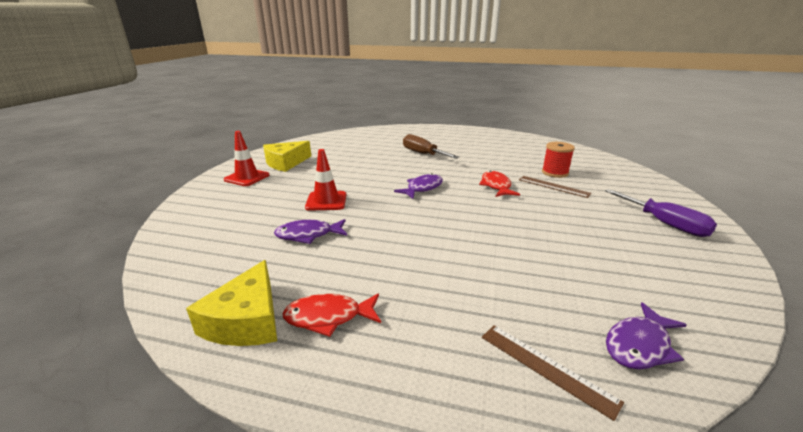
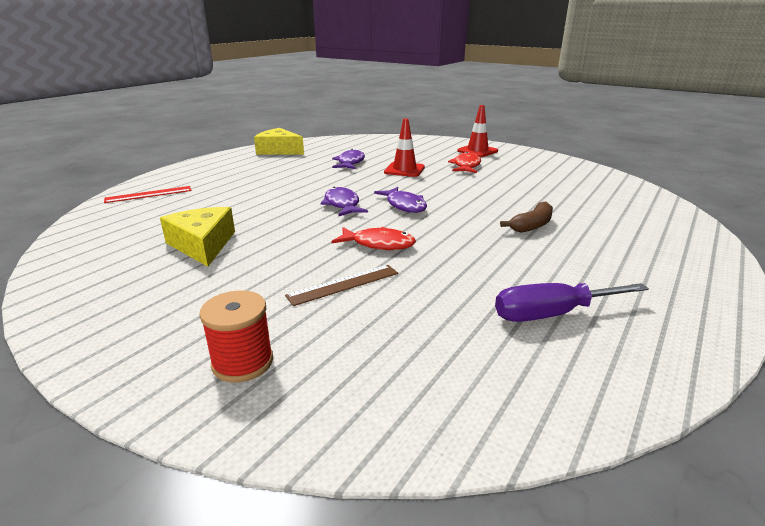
camera: 110 degrees right, 0 degrees up
(286, 163) = (514, 162): yellow cheese -> yellow cheese (202, 245)
(328, 317) = (257, 162): red fish -> red fish (466, 166)
(423, 154) = (532, 225): brown screwdriver -> brown banana
(546, 367) = (149, 194): brown ruler -> red ruler
(555, 173) = (394, 308): red spool -> red spool (242, 362)
(639, 345) = (110, 220): purple fish -> purple fish (342, 204)
(664, 223) = (160, 320): purple screwdriver -> purple screwdriver (551, 314)

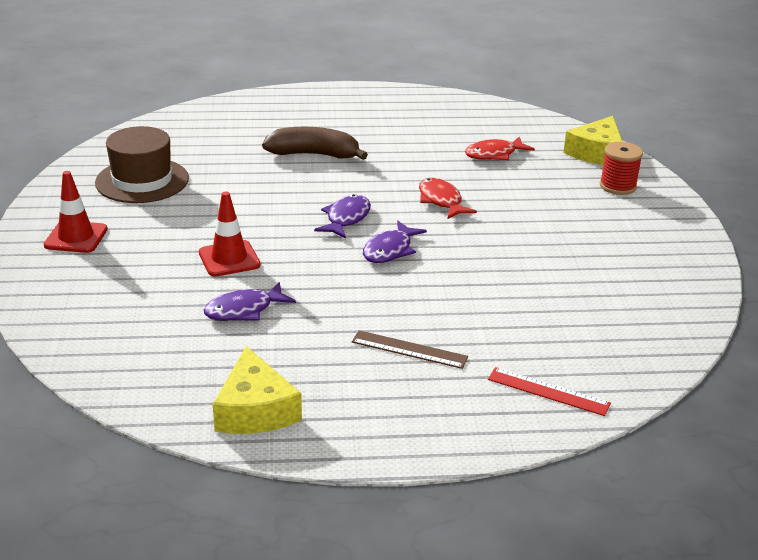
camera: 130 degrees left, 5 degrees up
(202, 245) = (564, 273): yellow cheese -> yellow cheese (596, 153)
(343, 284) = (513, 191): brown ruler -> brown ruler (409, 349)
(466, 166) = (164, 225): red fish -> red fish (494, 154)
(532, 225) = (314, 154): brown banana -> brown banana, size x1.50
(537, 172) = (142, 181): none -> brown hat
(551, 314) = (442, 127): purple screwdriver -> none

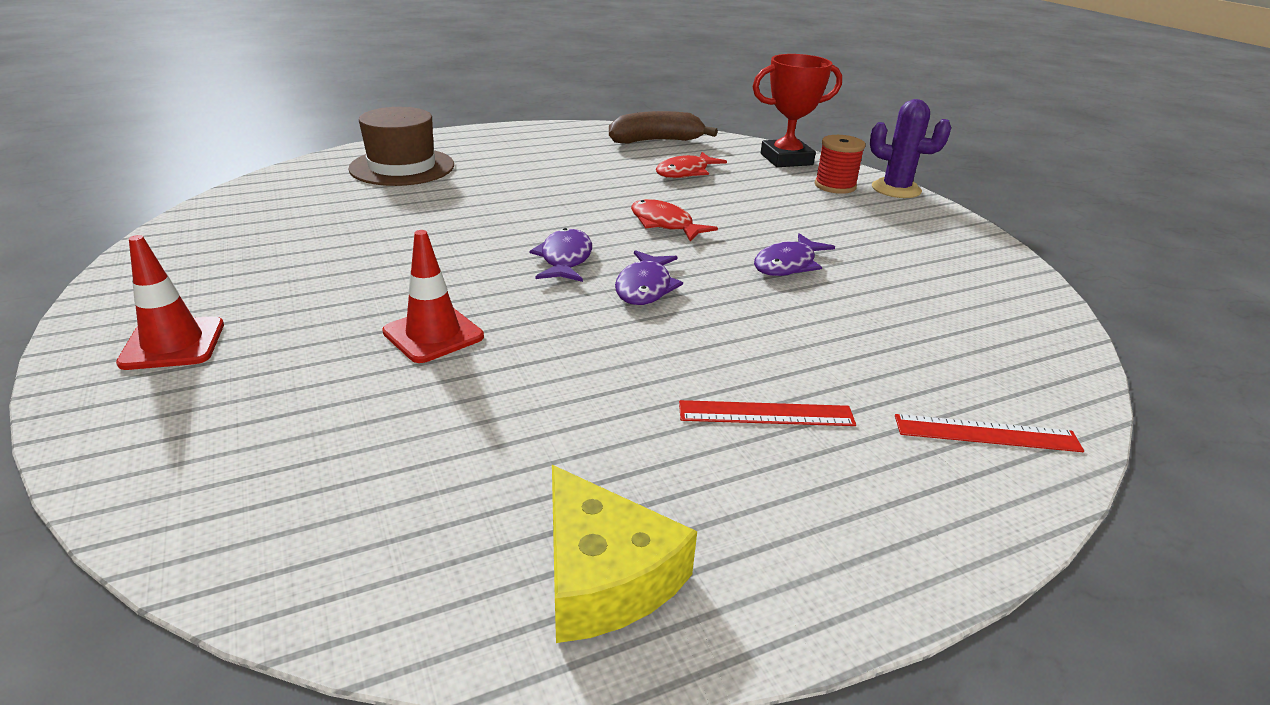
camera: 20 degrees left, 0 degrees up
(142, 181) = (258, 253): brown hat -> brown hat (402, 167)
(244, 310) = (493, 404): purple fish -> purple fish (788, 264)
(314, 154) = (480, 196): brown banana -> brown banana (656, 141)
(409, 349) = (766, 414): brown ruler -> red ruler
(596, 153) = (786, 159): yellow cheese -> red trophy
(672, 197) = (896, 189): none -> purple cactus

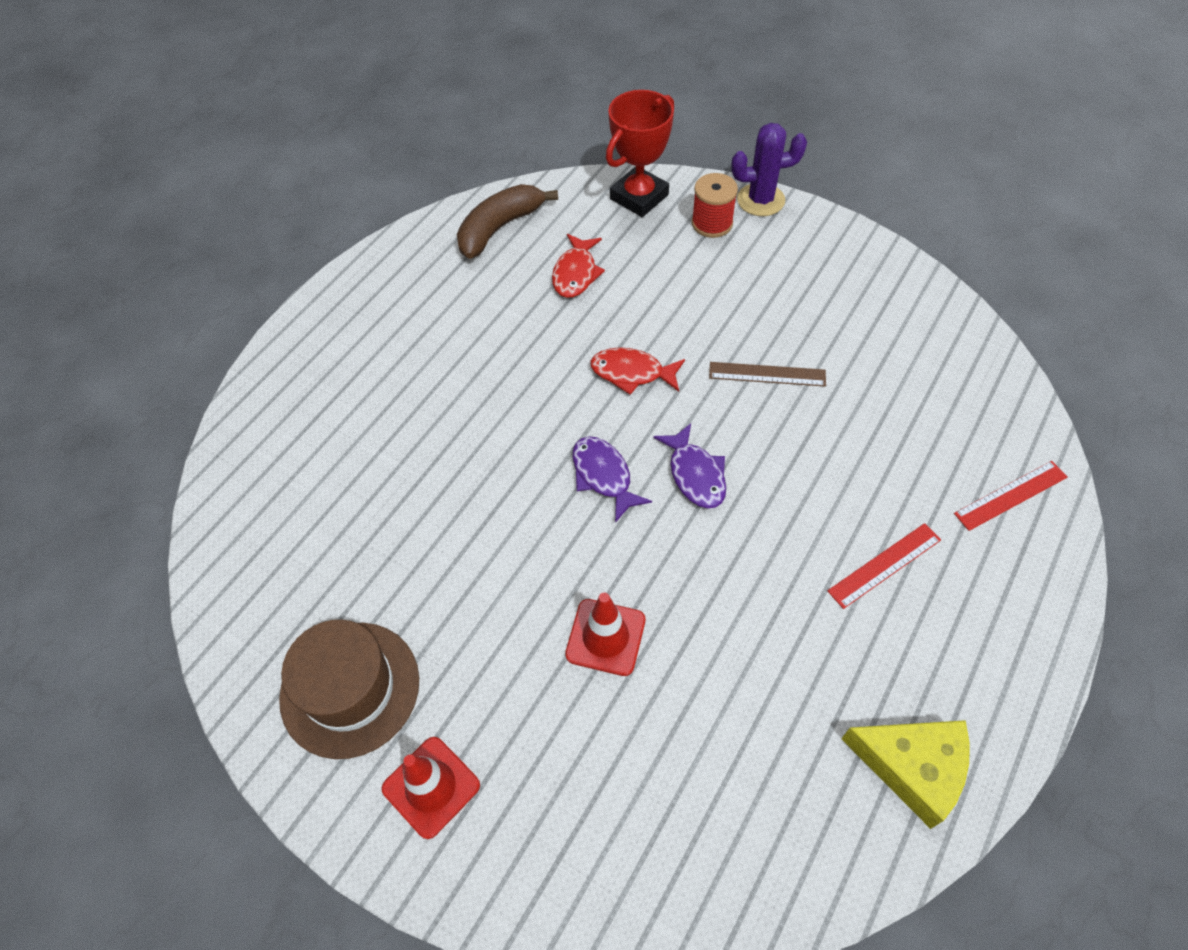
camera: 30 degrees left, 25 degrees up
(402, 167) = (314, 423): brown hat -> brown hat (350, 688)
(788, 264) = (767, 374): purple fish -> brown ruler

